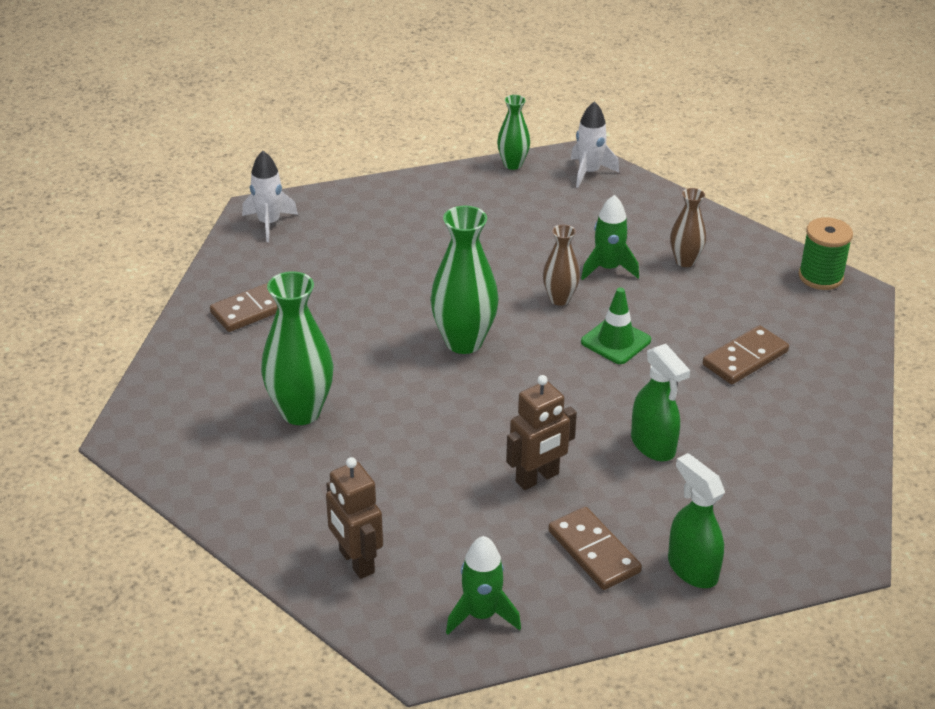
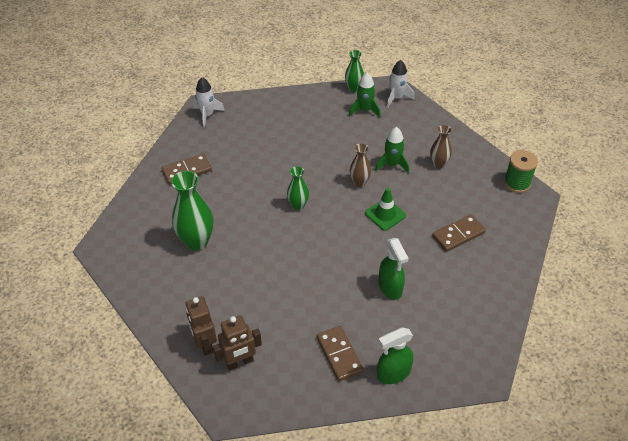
camera: 10 degrees right, 10 degrees up
(464, 342) = (298, 205): green vase -> green vase, size x0.57
(481, 615) = (266, 388): green rocket -> green rocket (364, 110)
(537, 478) = (319, 301): brown robot -> brown robot (240, 362)
(692, 569) = (393, 373): green spray bottle -> green spray bottle turned 90 degrees counterclockwise

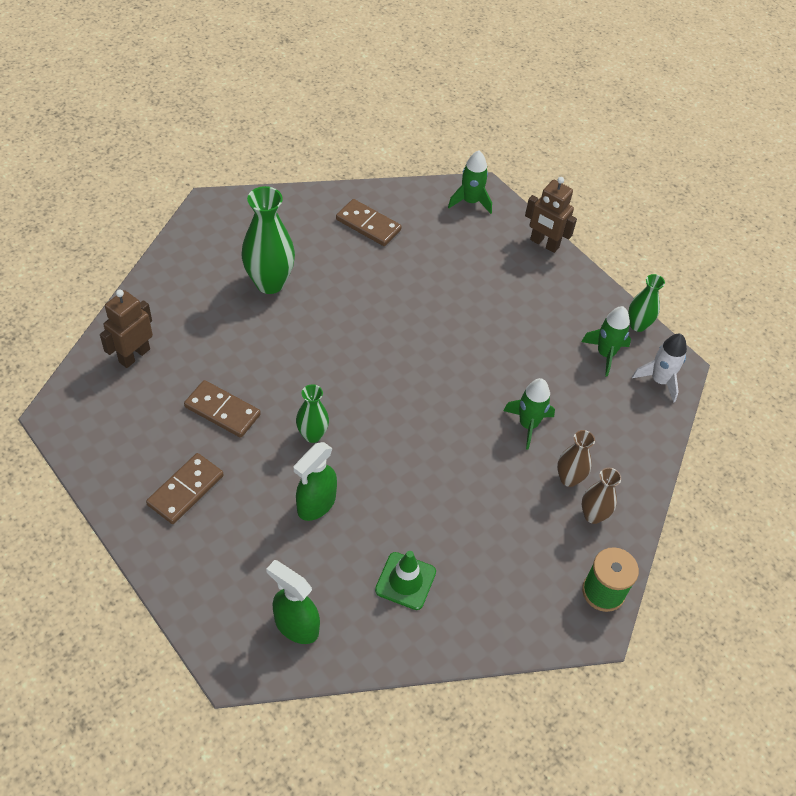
camera: 55 degrees right, 5 degrees up
(207, 115) = (470, 201): white rocket -> green rocket
(240, 362) = (126, 398): brown robot -> brown robot (544, 244)
(298, 205) = (387, 353): green vase -> green vase (312, 435)
(359, 182) = (470, 401): brown vase -> brown vase (593, 515)
(385, 214) = (434, 451): green traffic cone -> green traffic cone (405, 581)
(393, 373) = (186, 558): green spray bottle -> green spray bottle (296, 625)
(458, 234) = (454, 550): brown domino -> brown domino (222, 411)

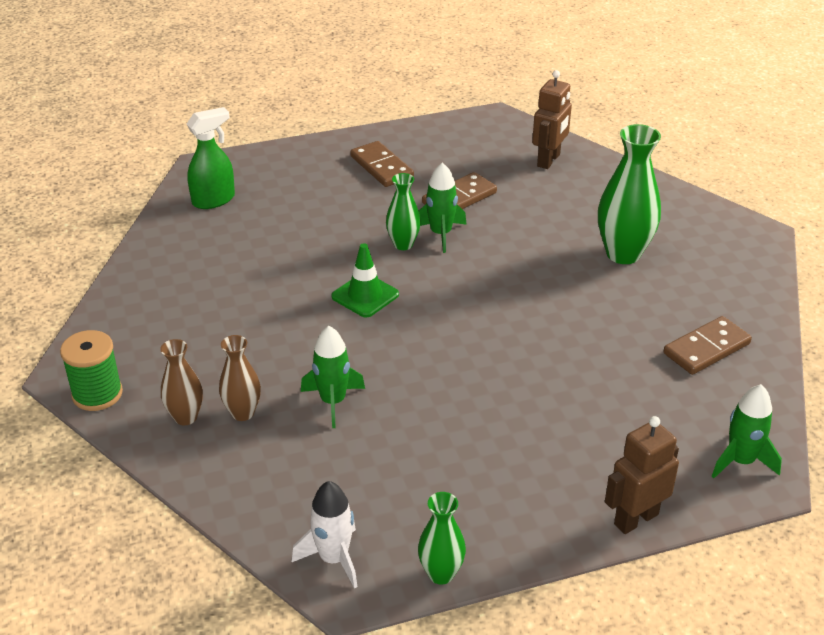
camera: 115 degrees right, 15 degrees down
(134, 355) = (549, 160): brown robot -> brown robot turned 60 degrees clockwise
(316, 504) = (323, 232): green spray bottle -> none
(405, 581) = (209, 266): green traffic cone -> green traffic cone (365, 295)
(605, 354) = (404, 515): green rocket -> green rocket (441, 234)

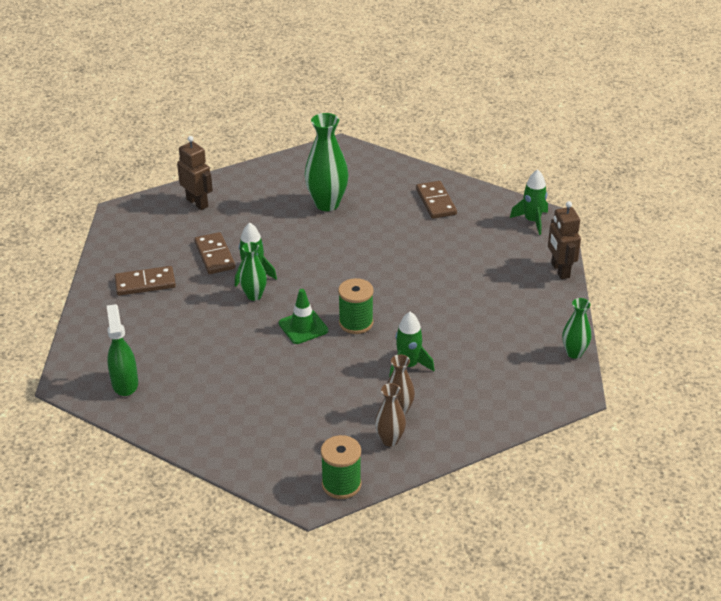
camera: 70 degrees left, 0 degrees up
(333, 558) = (547, 393): white rocket -> none
(395, 336) = (356, 323): none -> green spool

